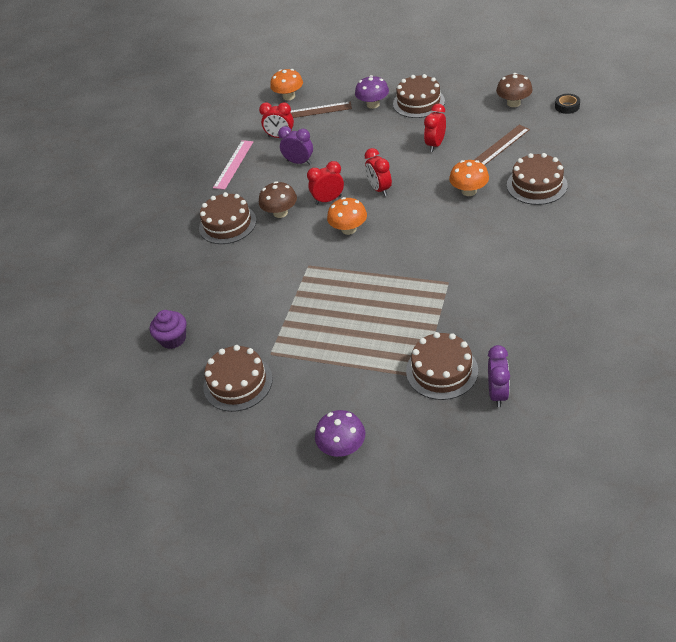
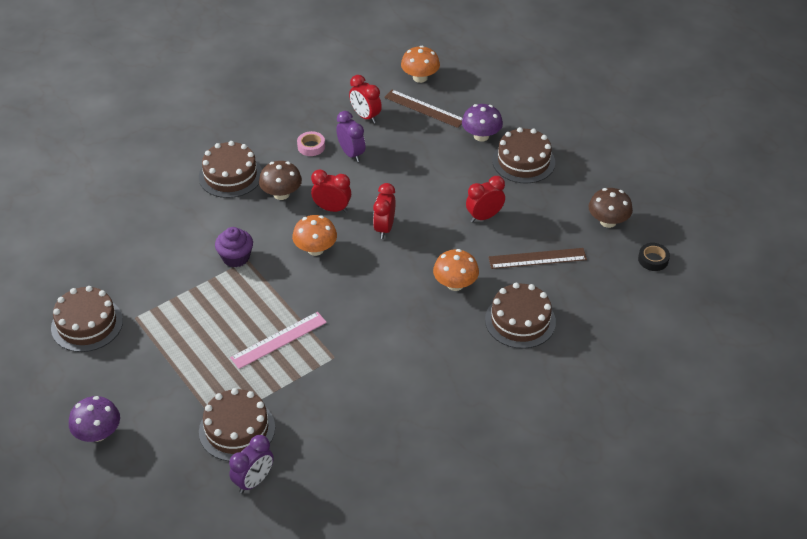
camera: 30 degrees right, 0 degrees up
(173, 339) = (83, 252): purple cupcake -> purple cupcake (236, 257)
(233, 164) = (298, 119): pink ruler -> pink ruler (279, 340)
(265, 174) = (311, 146): none -> pink tape

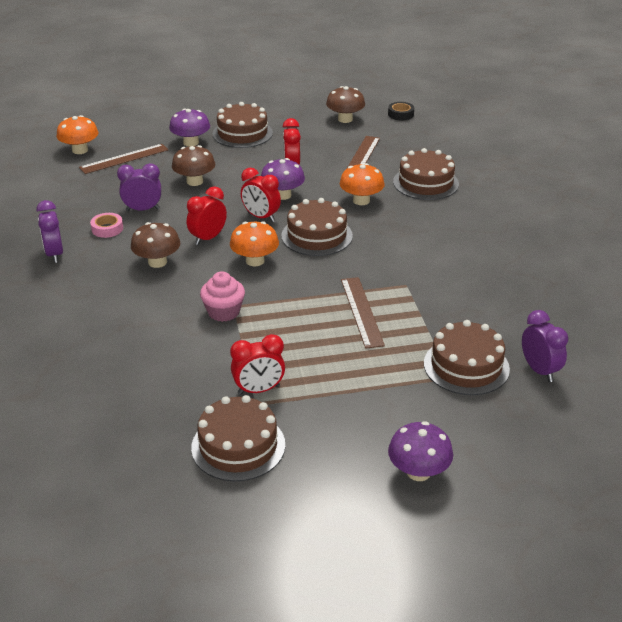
camera: 65 degrees left, 10 degrees down
(230, 175) = (96, 287): brown cake -> brown cake (317, 236)
(236, 257) = (223, 312): purple cupcake -> pink cupcake
(260, 135) = (54, 254): none -> purple clock
(279, 340) = (361, 311): pink ruler -> brown ruler
(365, 116) = (99, 189): red clock -> red clock (259, 390)
(416, 165) = (194, 181): none -> brown mushroom
(430, 229) = (283, 195): none -> purple mushroom

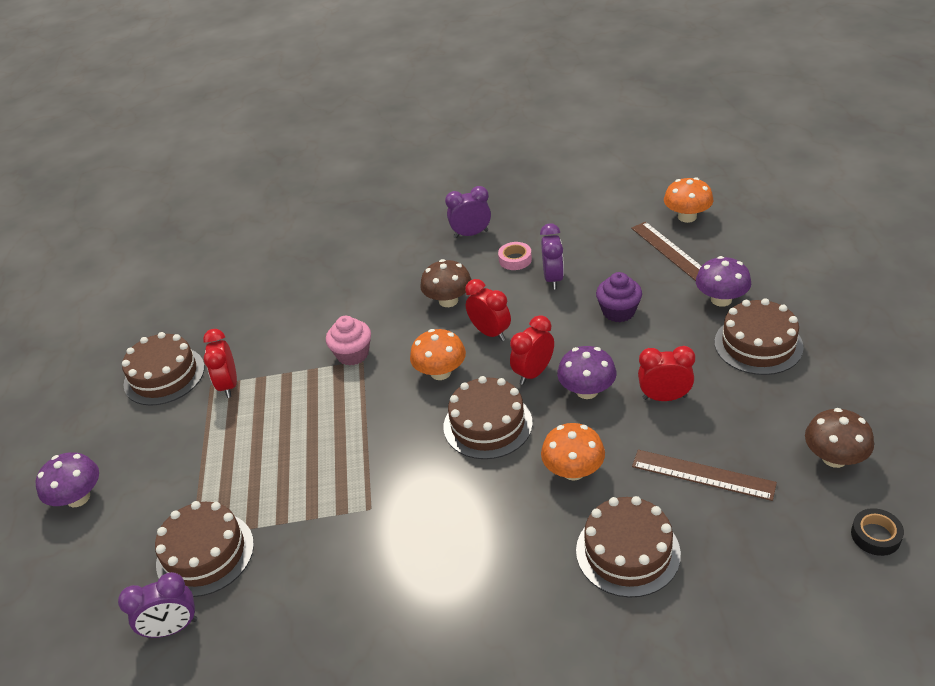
camera: 100 degrees right, 5 degrees up
(194, 181) = (618, 312): brown mushroom -> purple cupcake
(361, 311) = (326, 463): brown ruler -> none

